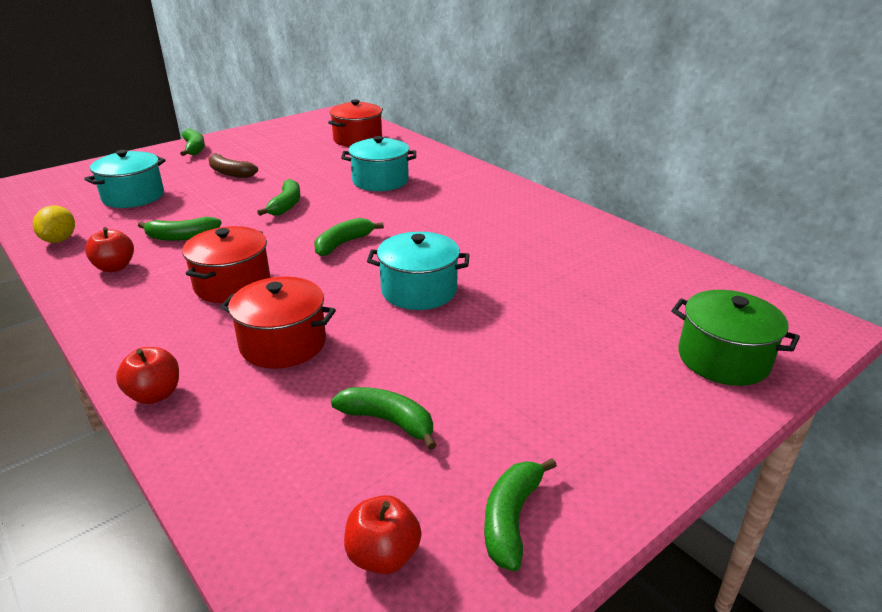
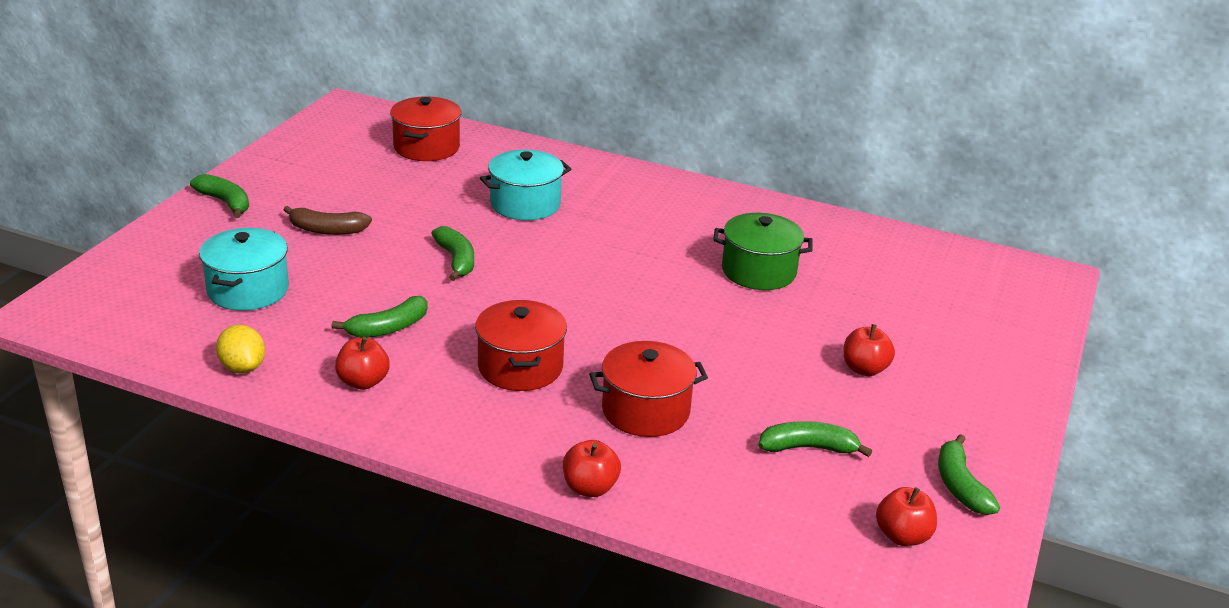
camera: 30 degrees left, 0 degrees up
(343, 244) = (578, 293): green banana -> none
(419, 290) = (708, 326): turquoise pot -> none
(526, 363) = (864, 369): none -> red apple
(723, 359) = (1002, 324): green pot -> green pot (758, 271)

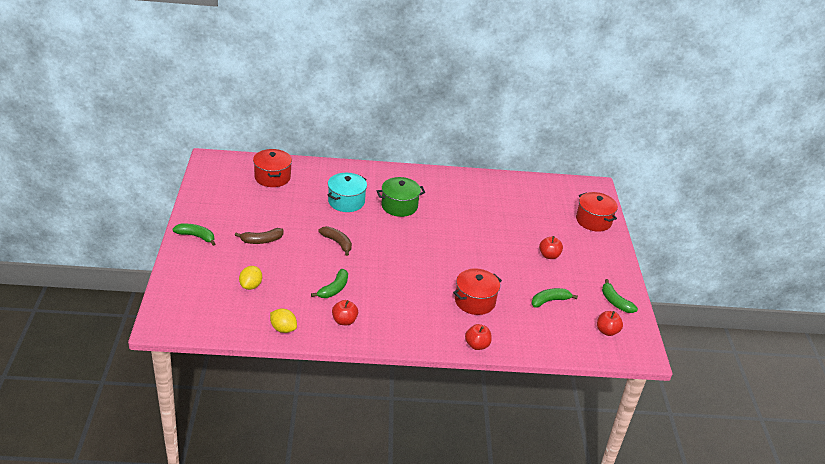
camera: 25 degrees left, 5 degrees up
(248, 290) = (251, 286): turquoise pot -> yellow lemon
(456, 260) = (337, 243): green banana -> brown banana
(520, 367) = (407, 294): red pot -> red pot (593, 221)
(758, 271) = (476, 215): green pot -> green pot (399, 206)

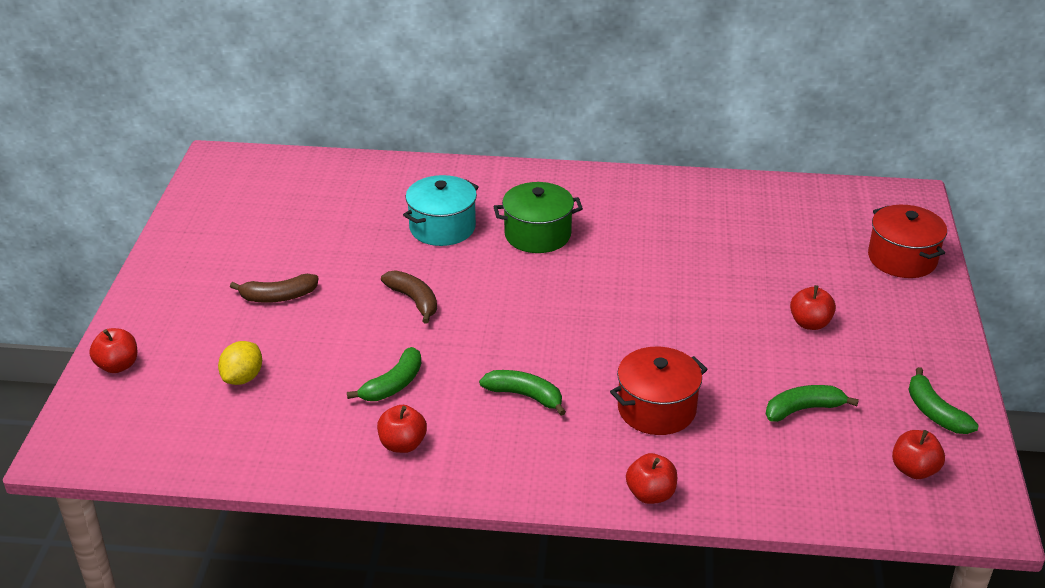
camera: 10 degrees right, 0 degrees up
(179, 279) = (118, 365): none -> red apple
(196, 236) = (164, 290): green banana -> green banana (525, 396)
(272, 177) = (319, 187): red pot -> none
(283, 329) = (286, 458): yellow lemon -> none

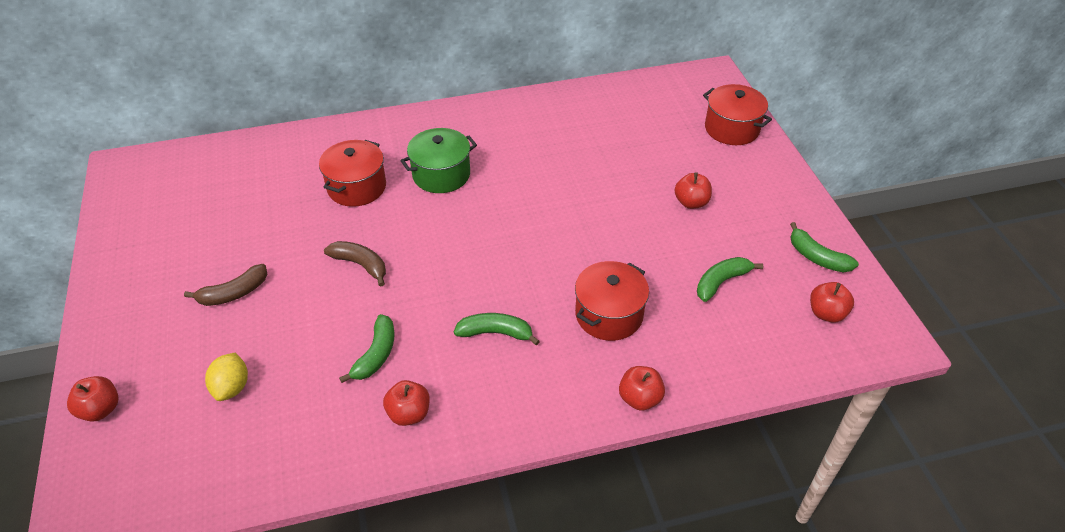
camera: 20 degrees left, 10 degrees up
(442, 228) = (357, 187): turquoise pot -> red pot

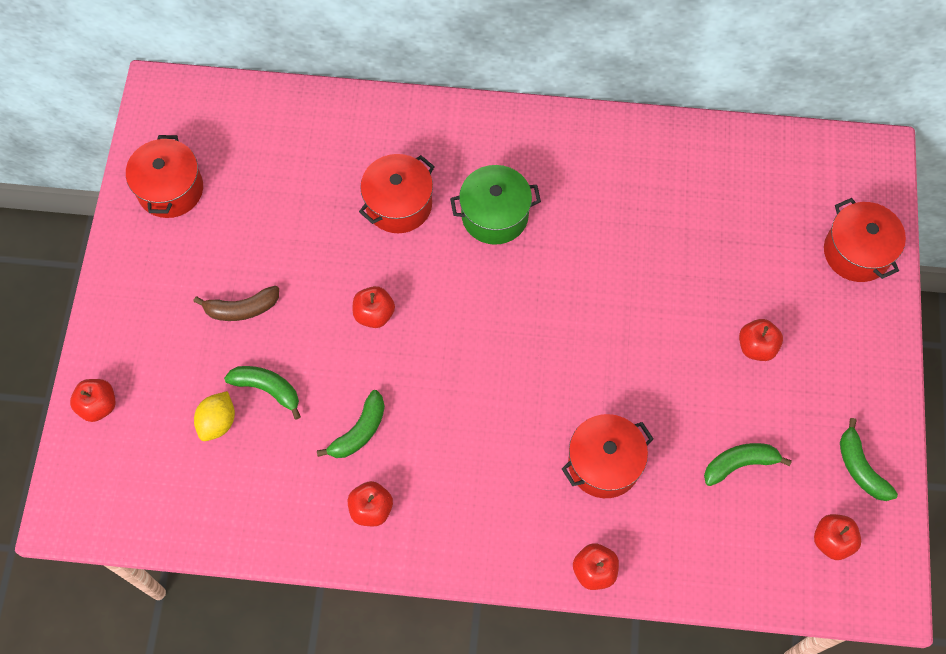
camera: 20 degrees right, 20 degrees up
(144, 226) = (170, 189): none -> red pot
(360, 265) = (374, 314): brown banana -> red apple
(495, 333) = (482, 446): green banana -> green banana (267, 389)

